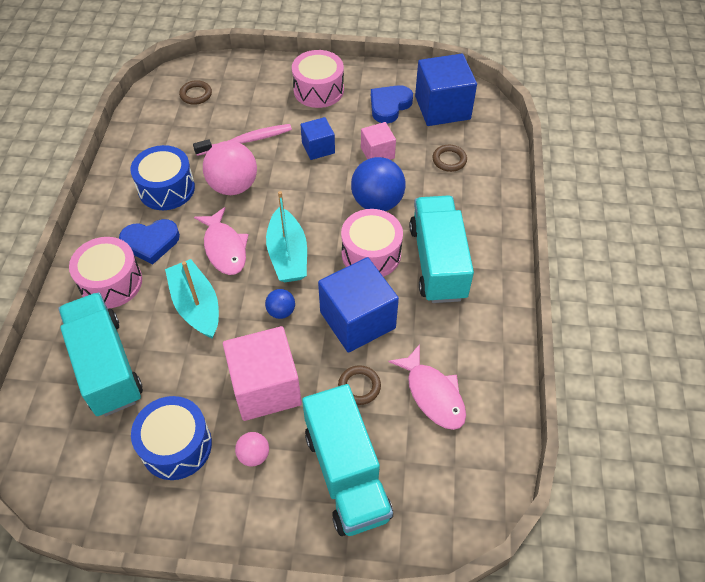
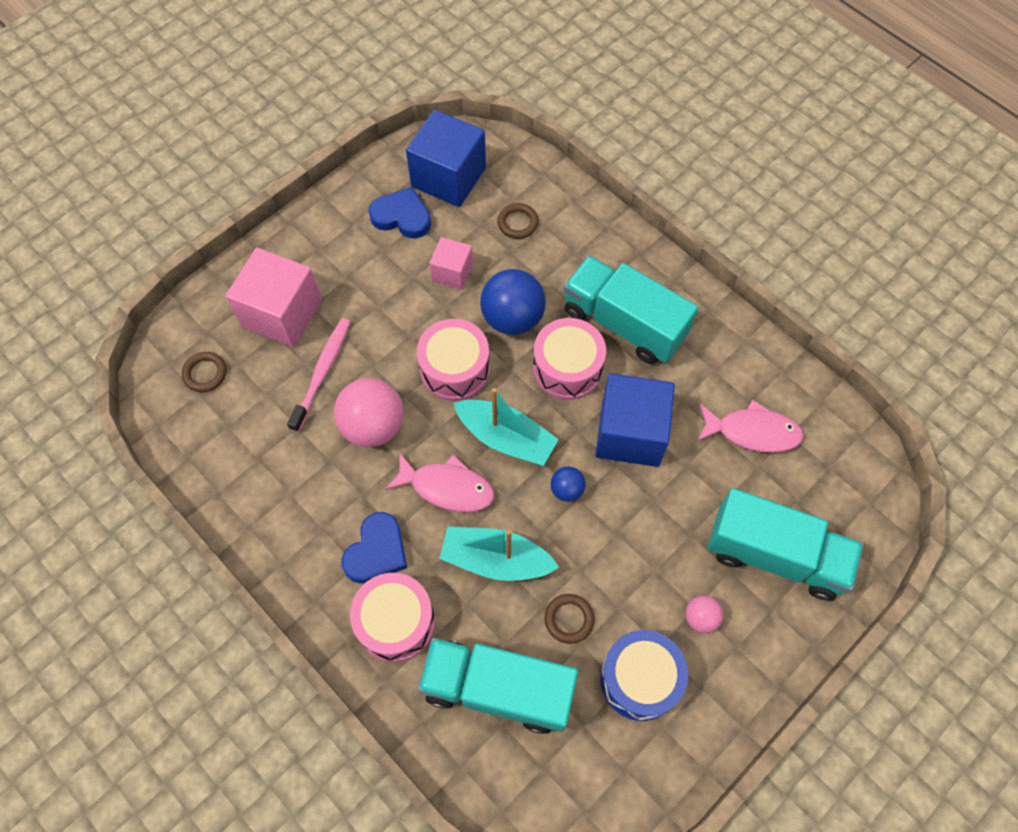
camera: 50 degrees left, 10 degrees up
(166, 188) = (316, 490): blue drum -> none
(265, 387) = (639, 560): pink cube -> pink cube (282, 313)
(318, 90) = (318, 259): pink drum -> pink drum (455, 369)
(318, 148) = (396, 316): blue cube -> none
(359, 386) = (699, 483): brown ring -> brown ring (569, 619)
(389, 106) = (402, 217): blue heart -> blue heart turned 120 degrees clockwise

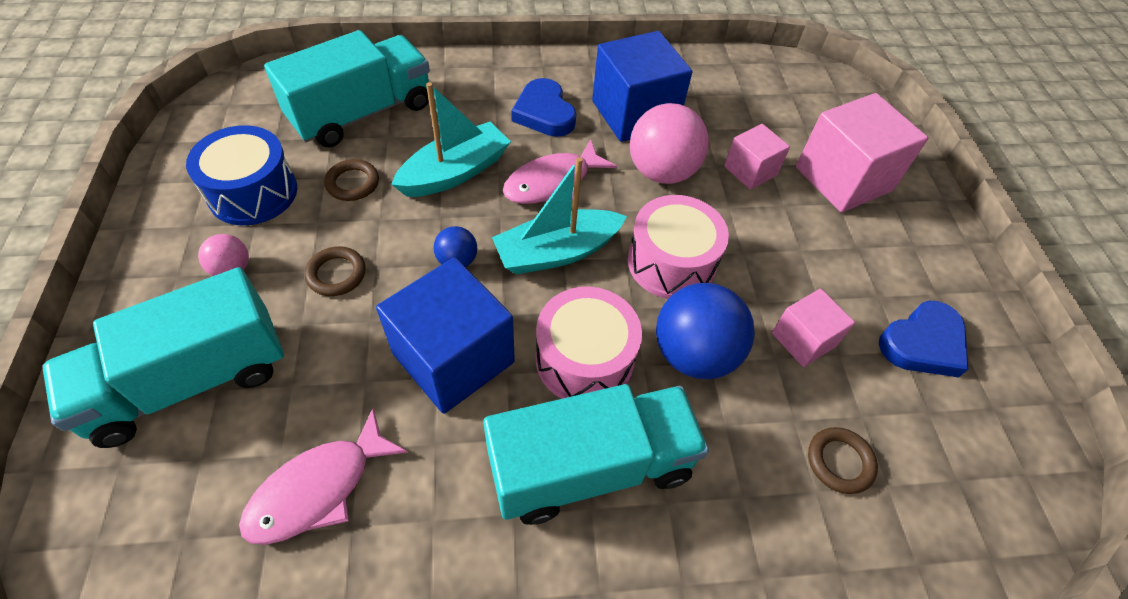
camera: 125 degrees right, 10 degrees down
(205, 373) = (809, 105): brown ring -> brown ring (336, 274)
(322, 372) = (750, 171): pink toothbrush -> pink cube
(396, 622) = (478, 93): pink drum -> none
(448, 177) = (970, 435): blue cube -> blue cube (634, 114)

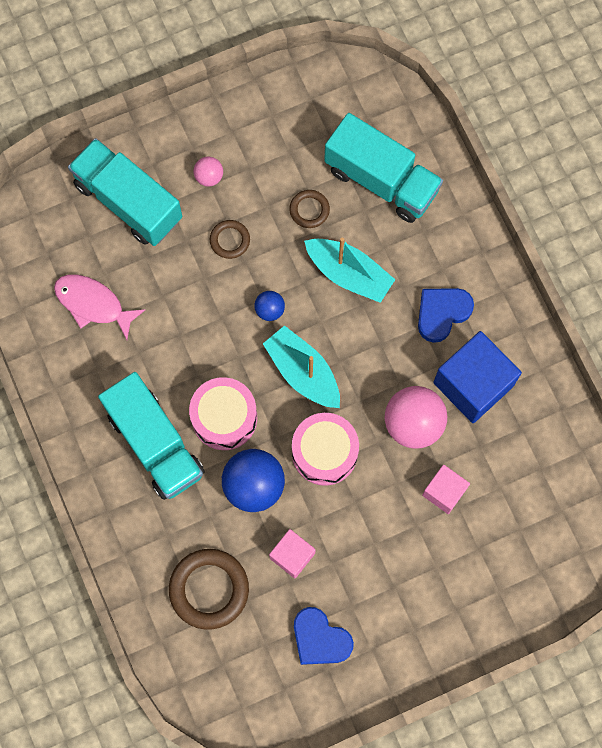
camera: 75 degrees right, 20 degrees up
(253, 192) = (274, 151): blue drum -> none
(453, 358) = (196, 339): blue cube -> none
(552, 182) = (368, 346): pink fish -> none
(839, 462) = (209, 589): brown ring -> brown ring, size x1.86
(843, 179) = (466, 568): pink cube -> none

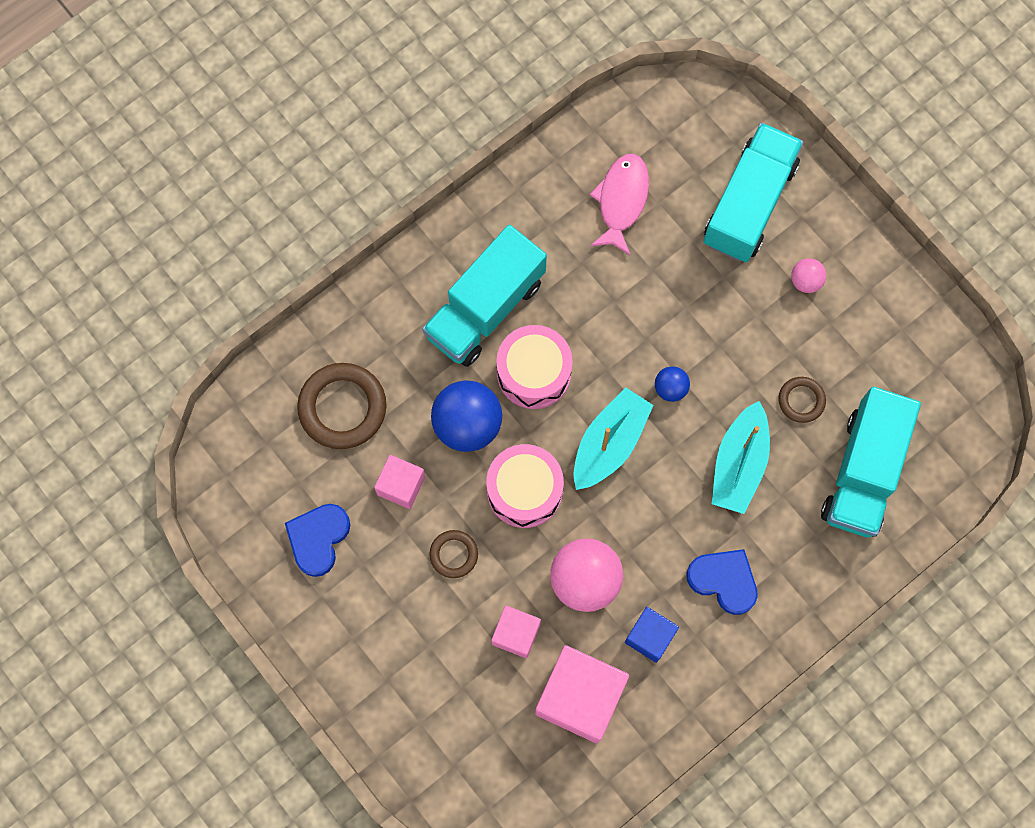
camera: 75 degrees right, 0 degrees up
(230, 240) = (738, 323): brown ring -> brown ring (454, 554)
(473, 384) = (650, 637): blue cube -> blue cube, size x0.55
(509, 454) = (580, 697): none -> pink cube

